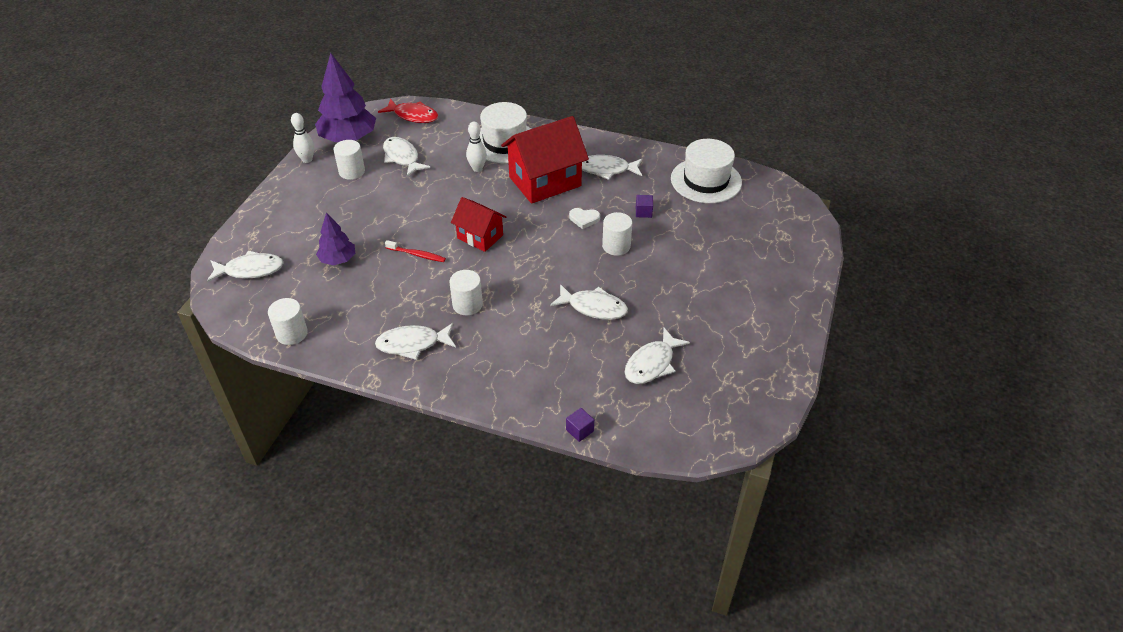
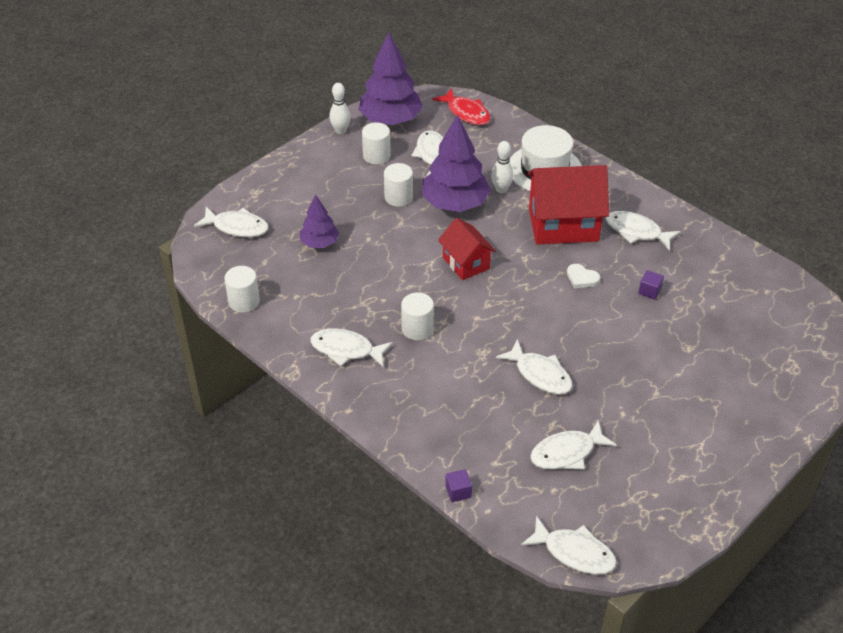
camera: 25 degrees right, 0 degrees up
(417, 254) = (395, 262): red toothbrush -> none
(443, 191) = (455, 203): none -> purple tree
(616, 246) = (599, 318): white cylinder -> white cylinder (398, 197)
(705, 444) = (574, 552): none -> white fish
(706, 180) = (739, 277): white hat -> none

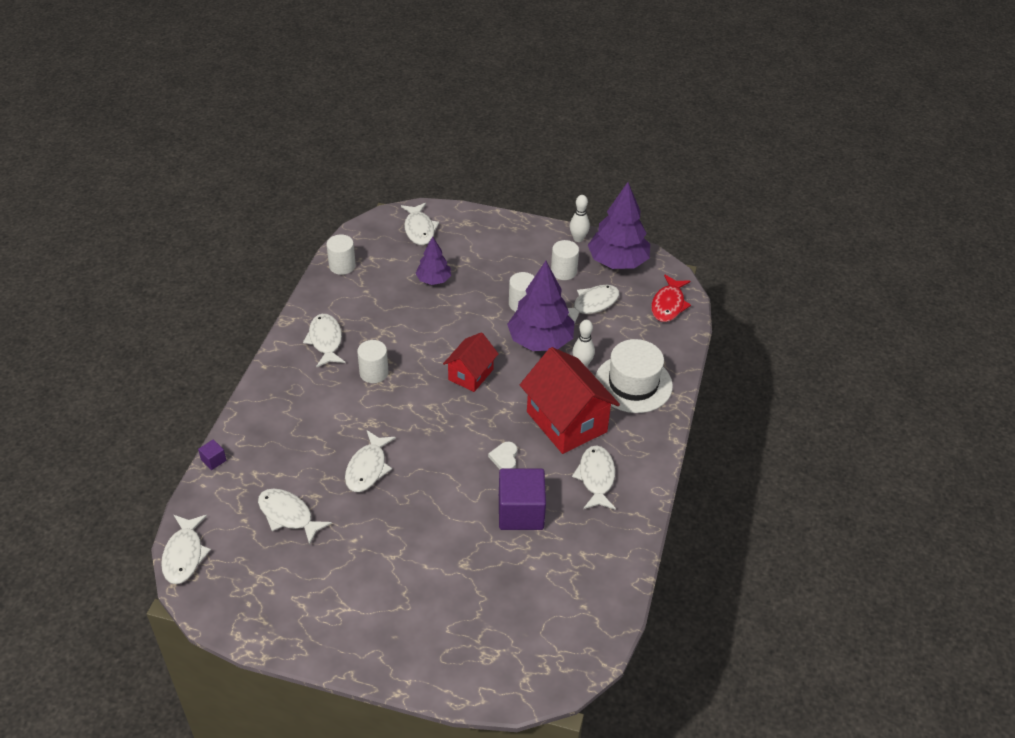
camera: 60 degrees right, 0 degrees up
(649, 291) = (521, 512): purple cube -> purple cube, size x2.33

